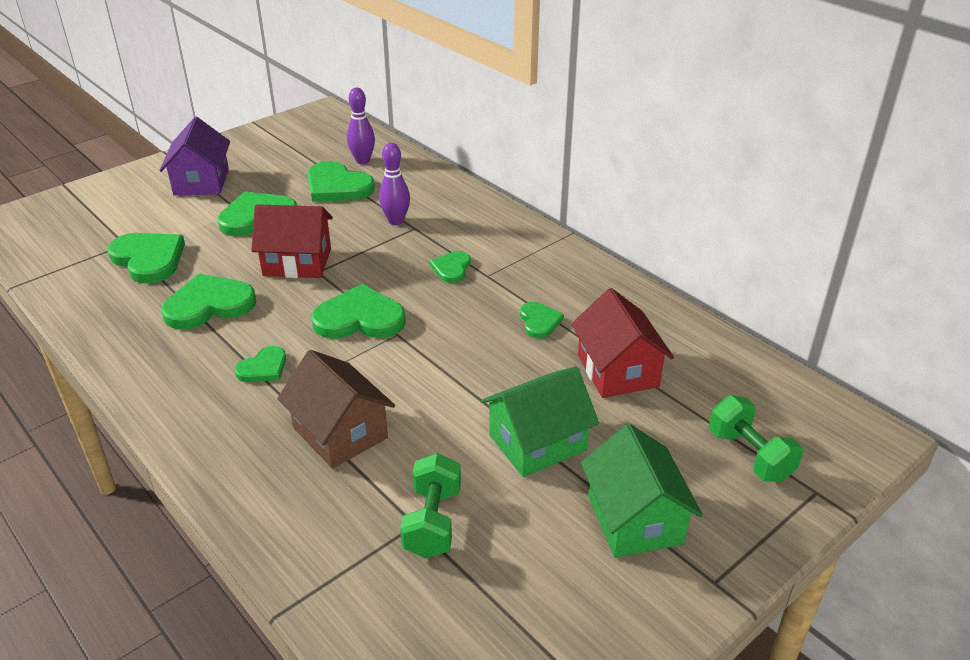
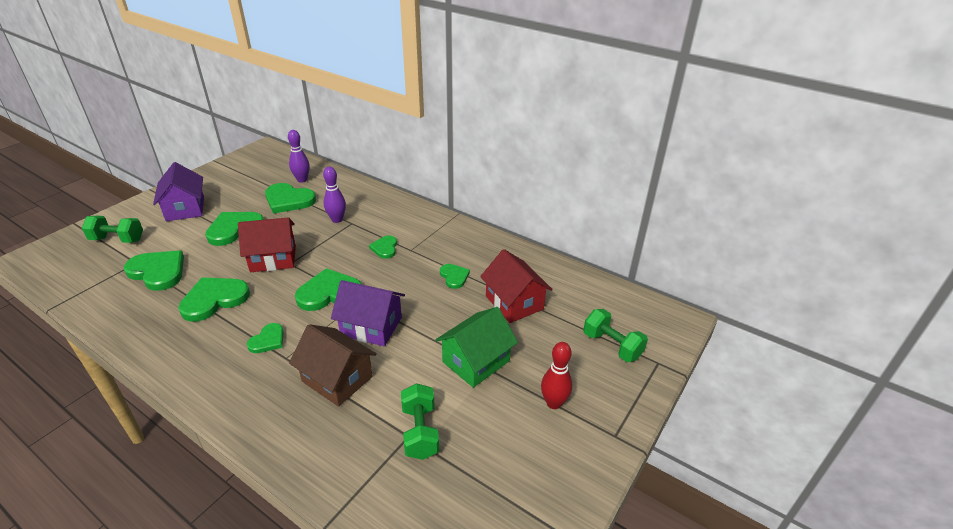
camera: 15 degrees left, 0 degrees up
(109, 212) = (117, 239): none -> green dumbbell
(404, 371) = (371, 326): none -> purple house
(635, 519) = (553, 403): green house -> red bowling pin

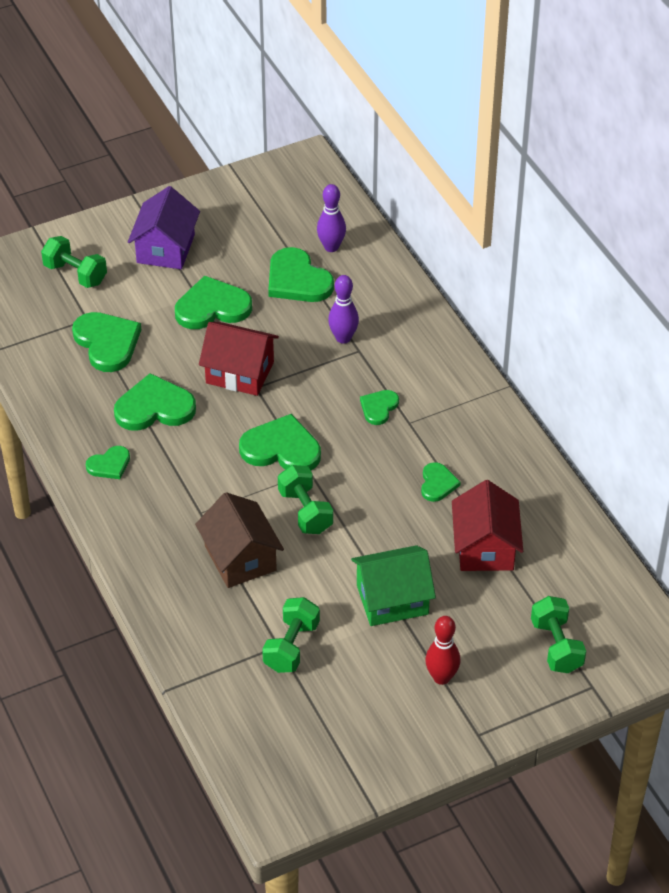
camera: 30 degrees right, 10 degrees up
(268, 340) = (190, 484): green heart -> green heart (109, 465)
(371, 326) = (305, 511): purple house -> green dumbbell

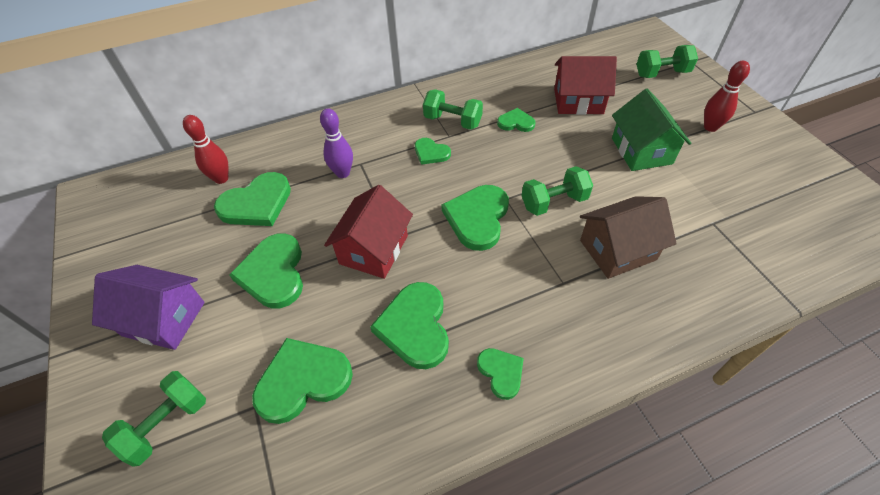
camera: 85 degrees left, 5 degrees up
(291, 646) = (711, 214): green dumbbell -> green dumbbell (452, 121)
(331, 247) = (221, 179): purple bowling pin -> red bowling pin

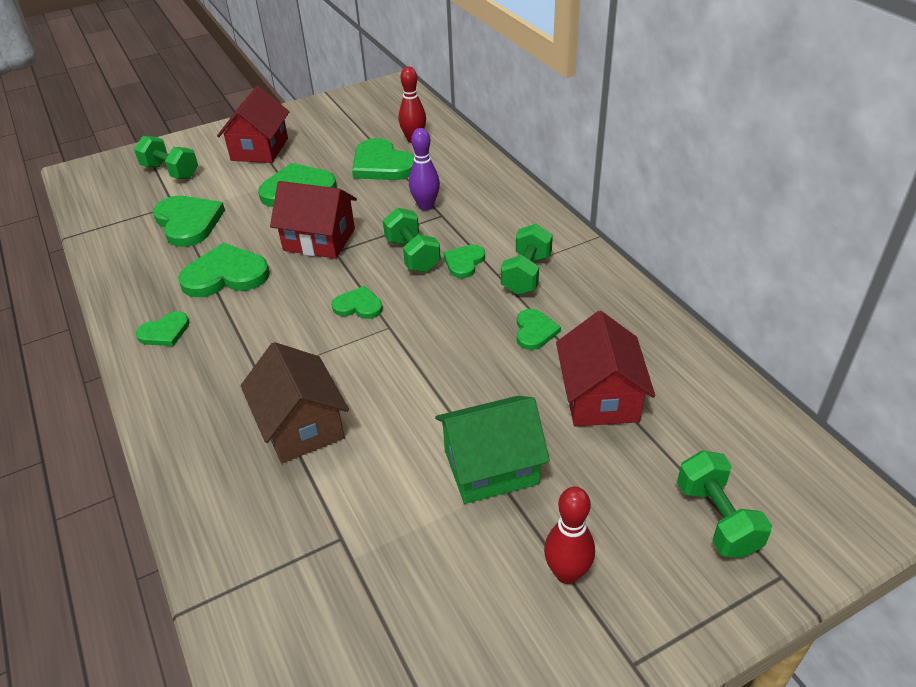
camera: 85 degrees right, 10 degrees down
(163, 319) = (259, 149): purple house -> red house
(477, 218) = (358, 306): green heart -> green heart, size x0.56
(553, 202) = (383, 368): green dumbbell -> green dumbbell (412, 255)

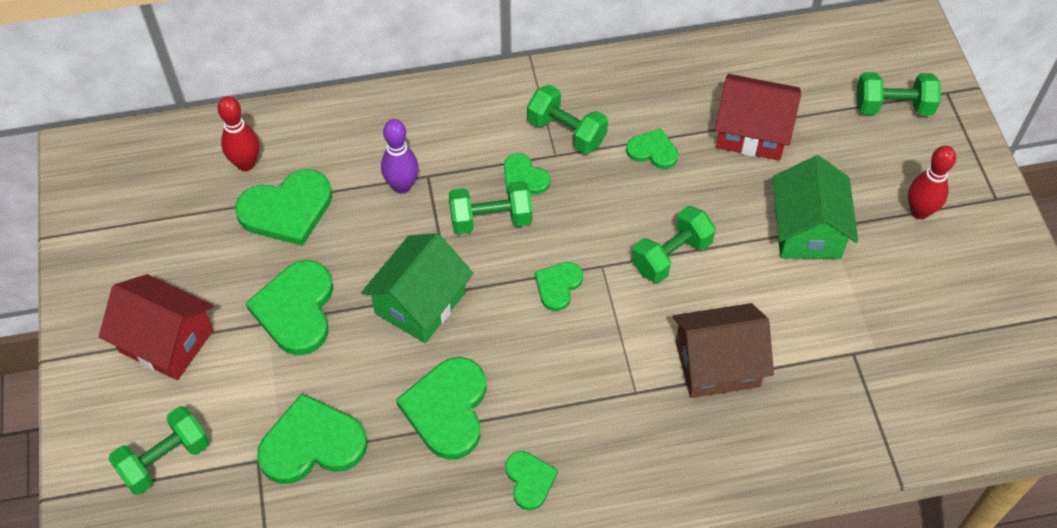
camera: 75 degrees left, 15 degrees up
(319, 240) = (420, 303): red house -> green house
(416, 368) = (671, 256): none -> green dumbbell

